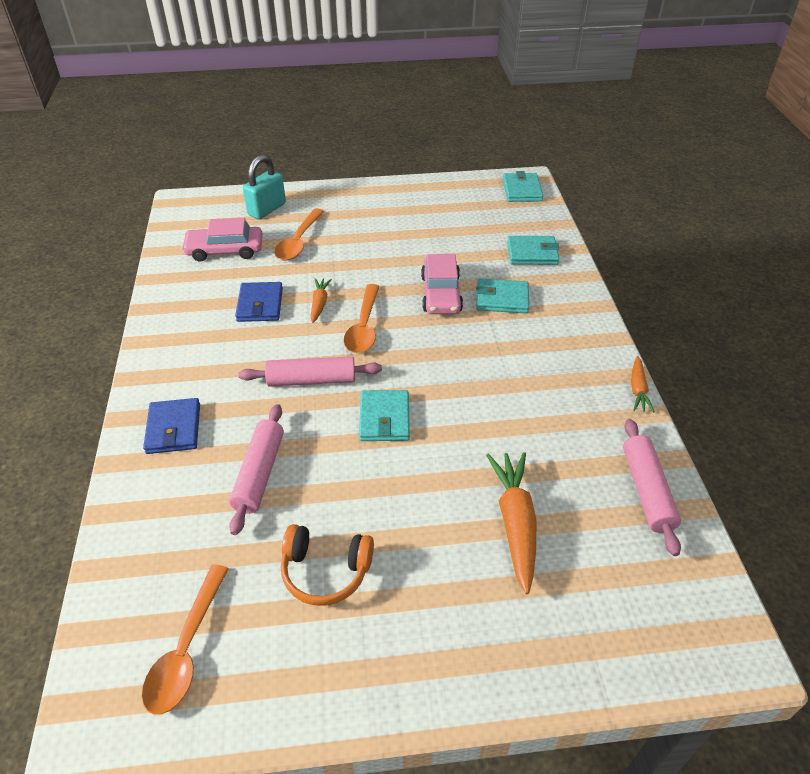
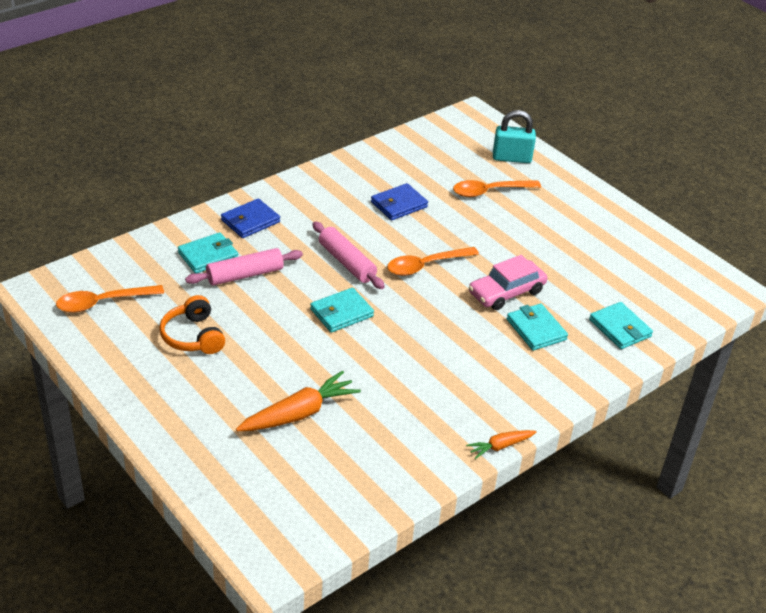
camera: 55 degrees right, 5 degrees down
(225, 250) = (440, 161): pink car -> none
(319, 304) = (429, 233): orange carrot -> none
(522, 190) = (712, 291): turquoise wallet -> turquoise wallet (208, 256)
(647, 491) = (388, 479): pink rolling pin -> none

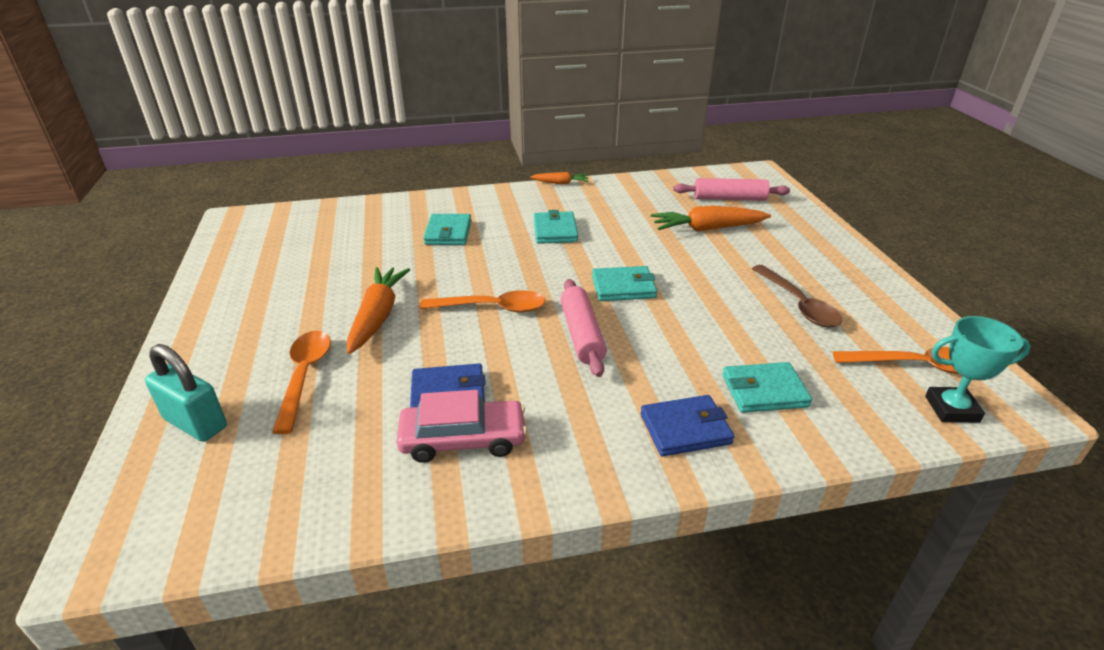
camera: 150 degrees left, 5 degrees down
(85, 275) = (951, 409): none -> turquoise trophy
(193, 336) = (798, 304): orange headphones -> brown spoon
(245, 275) = (719, 353): pink rolling pin -> pink rolling pin (729, 199)
(490, 191) = (304, 376): orange spoon -> orange spoon turned 105 degrees counterclockwise
(496, 237) = (378, 316): none -> orange carrot
(506, 292) = (437, 264): pink car -> pink car (463, 439)
(620, 328) = (376, 218): turquoise wallet -> turquoise wallet (555, 231)

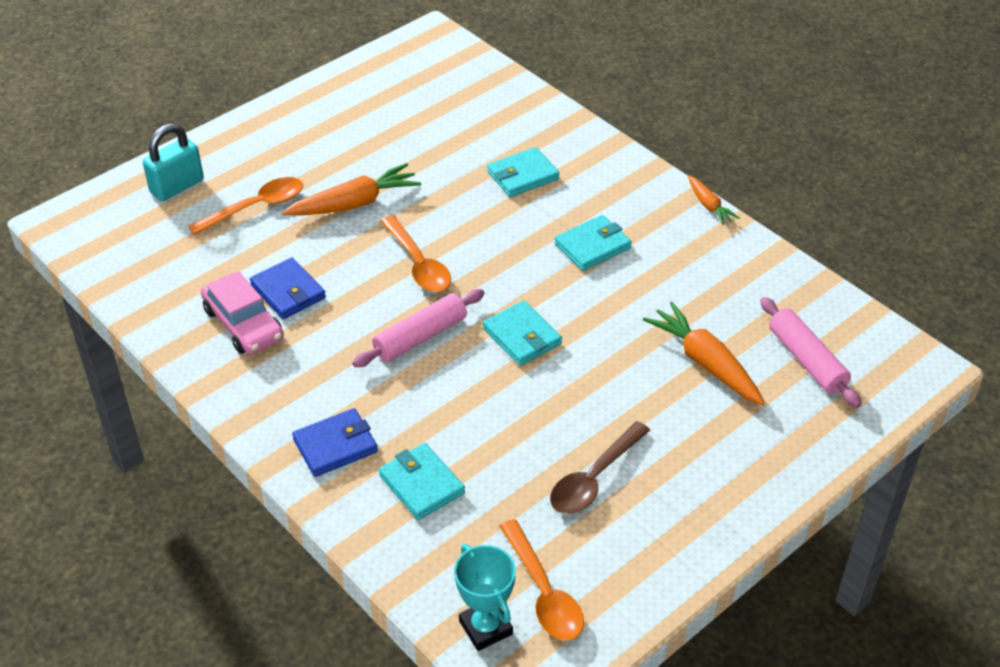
camera: 60 degrees right, 10 degrees up
(195, 423) = (177, 186): turquoise padlock -> turquoise padlock turned 45 degrees clockwise
(685, 429) = (335, 445): blue wallet -> blue wallet turned 75 degrees counterclockwise

